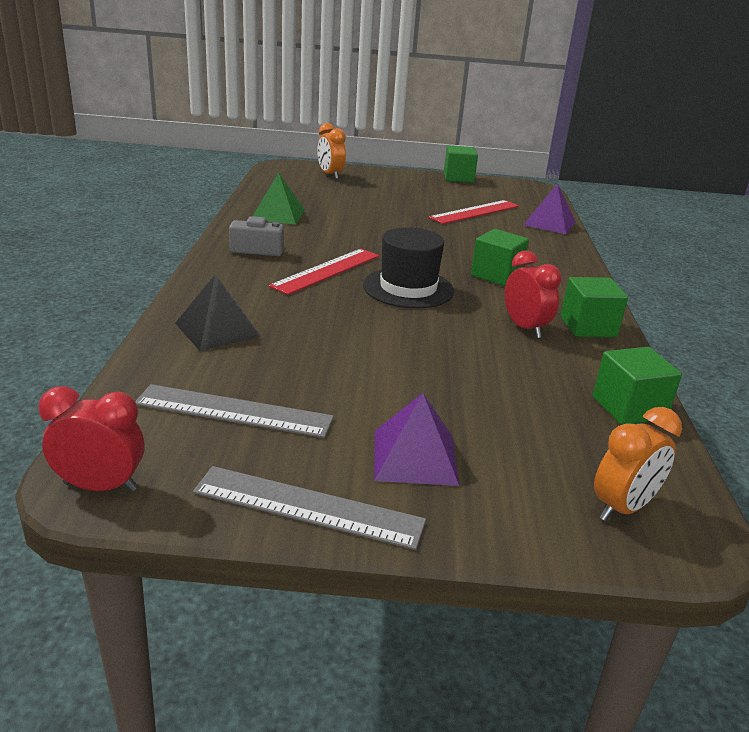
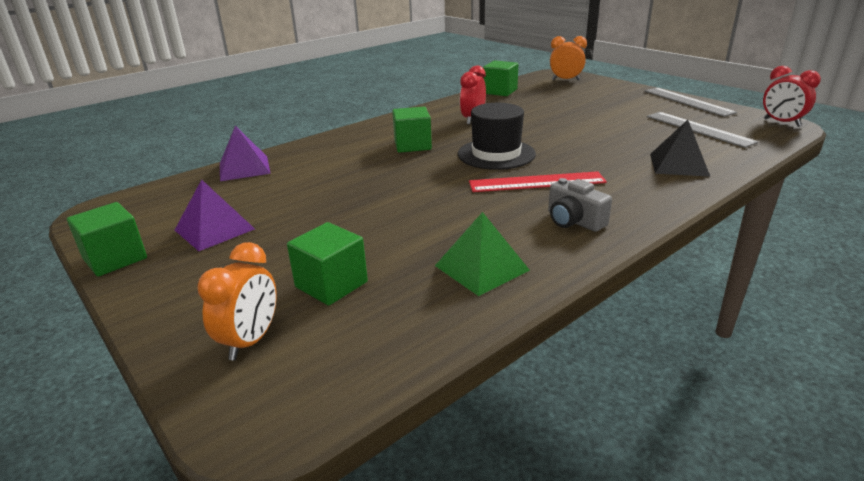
camera: 130 degrees left, 0 degrees up
(414, 457) = (624, 101): purple pyramid -> purple pyramid (214, 229)
(475, 212) = (265, 199): red ruler -> none
(588, 327) = (436, 112): green cube -> green cube (331, 284)

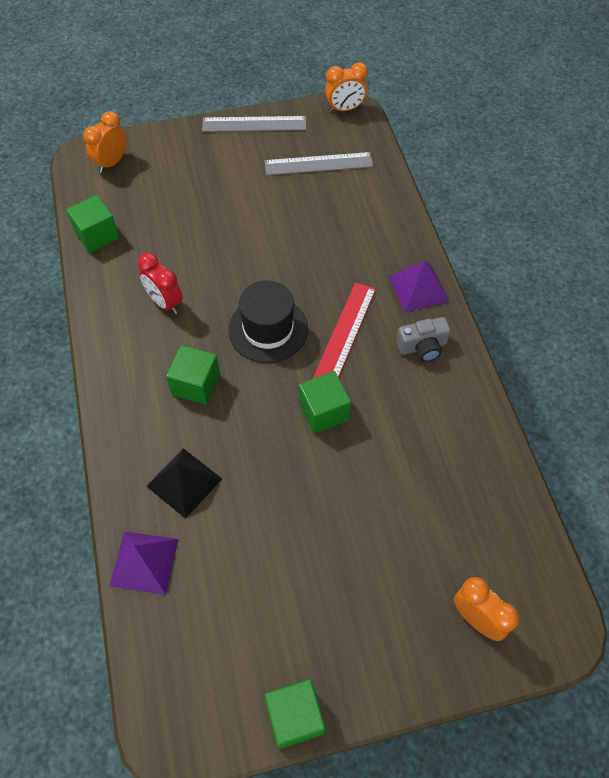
camera: 65 degrees left, 30 degrees up
(214, 229) = (284, 617): purple pyramid -> purple pyramid (418, 288)
(331, 284) = (429, 545): green cube -> green cube (323, 411)
(481, 268) = (455, 438): green pyramid -> none
(678, 164) = (374, 225): black pyramid -> black pyramid (184, 482)
(781, 123) = (345, 109): red clock -> orange clock

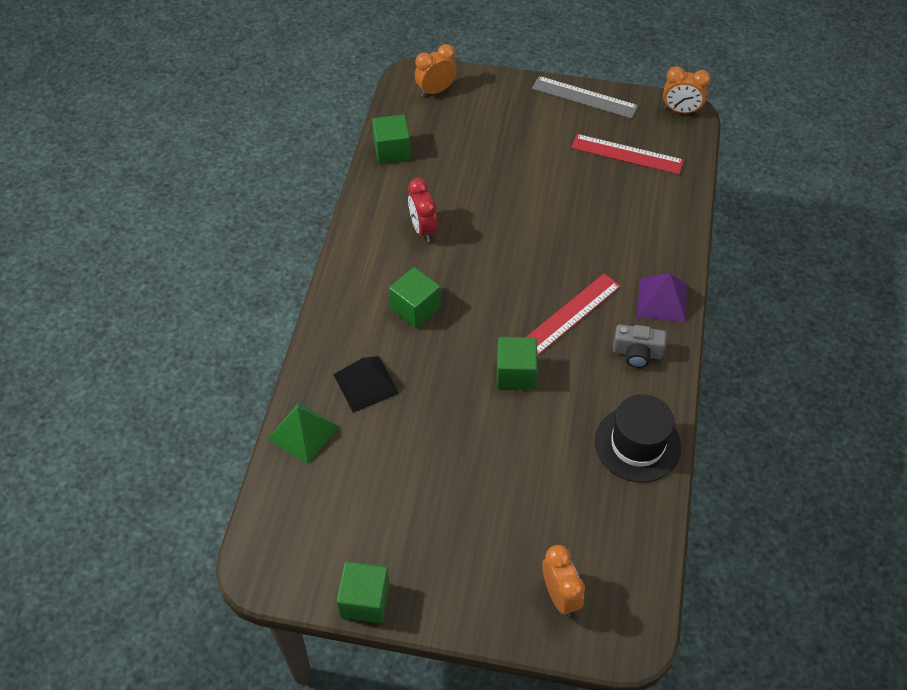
camera: 25 degrees right, 5 degrees down
(144, 562) = (303, 432): purple pyramid -> green pyramid
(268, 329) = (502, 285): black hat -> black hat (637, 444)
(318, 164) = (627, 154): grey ruler -> red ruler

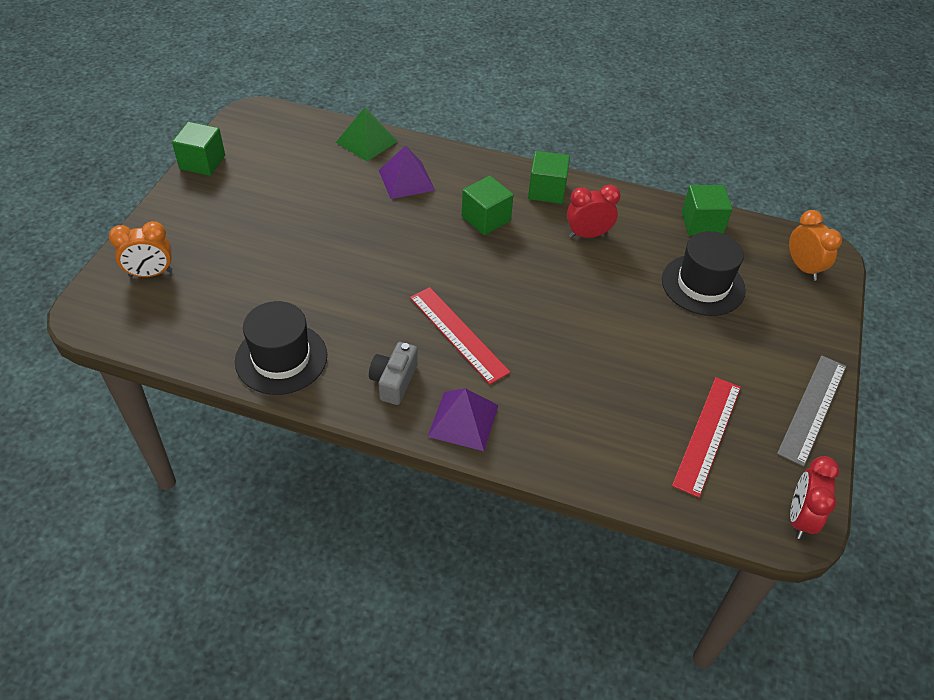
camera: 95 degrees right, 5 degrees down
(366, 383) = (406, 180): black pyramid -> purple pyramid
(470, 152) = (703, 285): none -> black hat
(515, 373) = (392, 279): green cube -> green cube (547, 191)
(680, 111) = (800, 518): orange clock -> red clock

